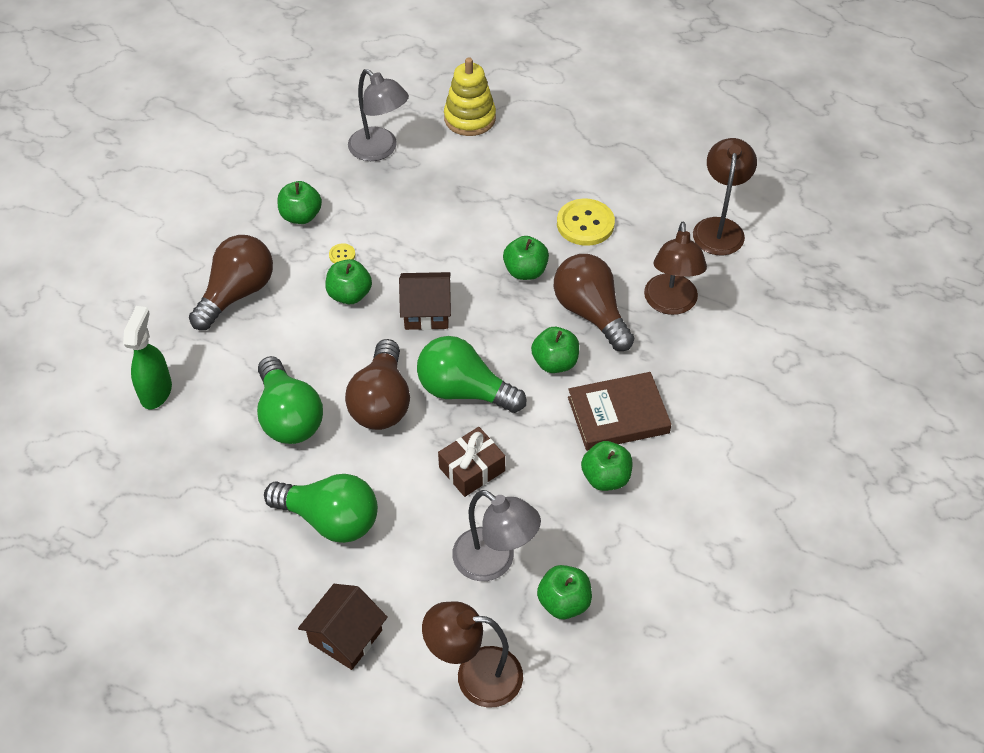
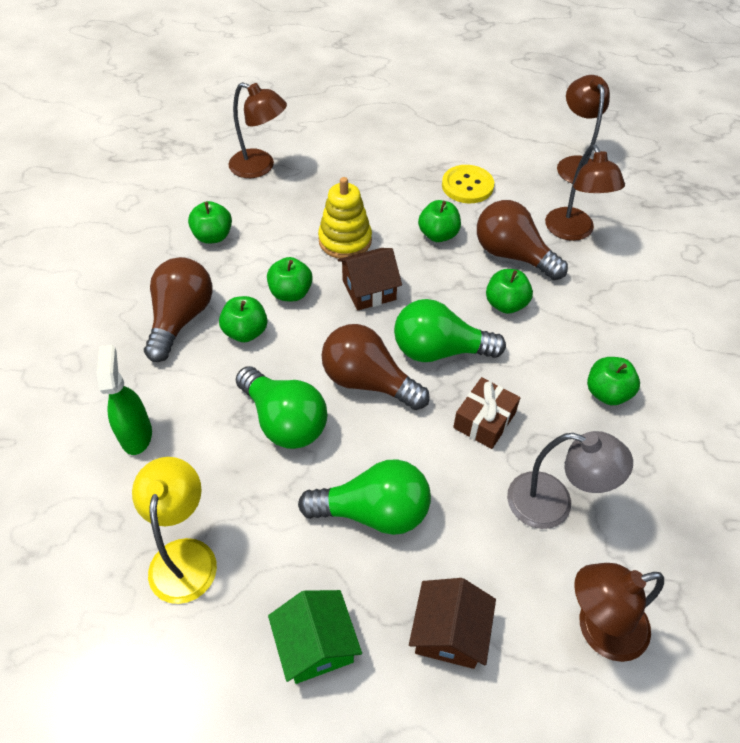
camera: 20 degrees left, 0 degrees up
(156, 506) = (184, 555): none -> yellow lamp
(232, 610) = (316, 644): none -> green house
(342, 255) = (267, 260): yellow button -> none
(379, 150) = (260, 167): grey lamp -> brown lamp
(381, 402) = (368, 382): brown light bulb -> brown light bulb turned 135 degrees clockwise
(470, 118) = (326, 127): yellow stacking toy -> yellow stacking toy (345, 240)
(564, 602) = (639, 523): green apple -> green apple (246, 332)
(618, 415) = (585, 334): brown book -> none

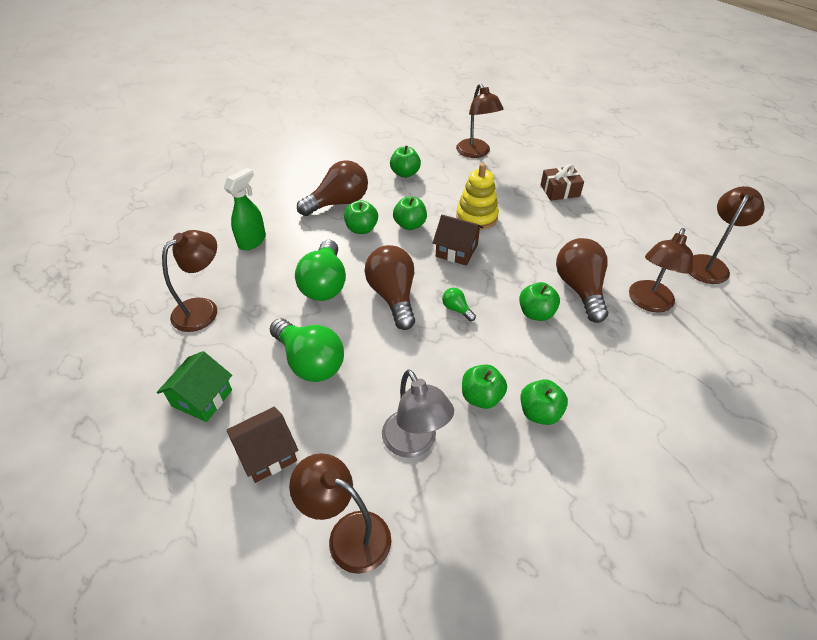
camera: 45 degrees right, 5 degrees down
(184, 555) = (203, 309): yellow lamp -> brown lamp
(438, 235) = (541, 247): green apple -> green apple (481, 397)
(439, 350) = (457, 309): green light bulb -> green light bulb, size x0.45
(467, 186) = (601, 231): yellow button -> none
(484, 420) = (434, 365): brown gift -> brown gift (560, 190)

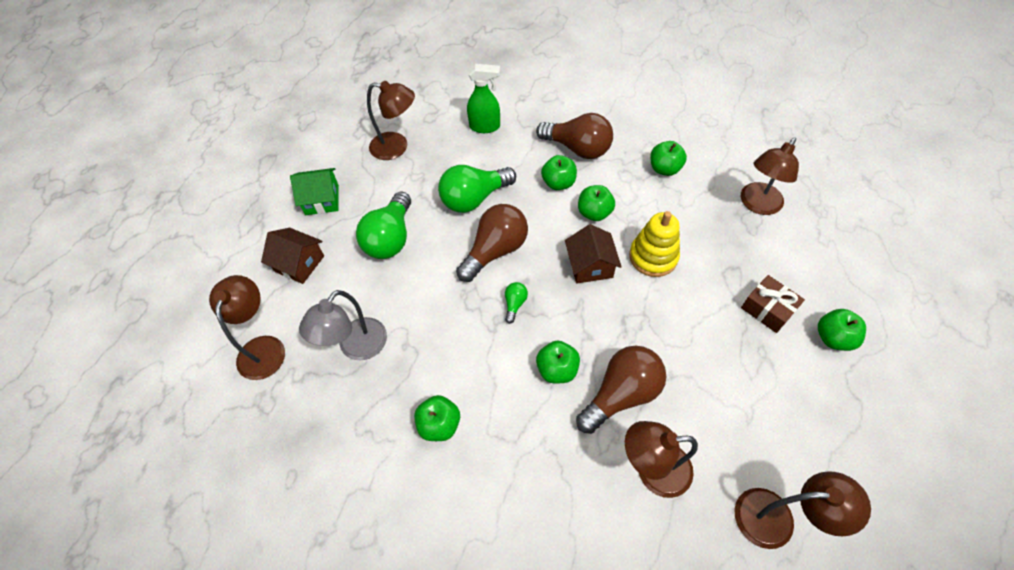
camera: 60 degrees right, 10 degrees up
(481, 397) = (429, 372): green apple -> green apple (833, 338)

